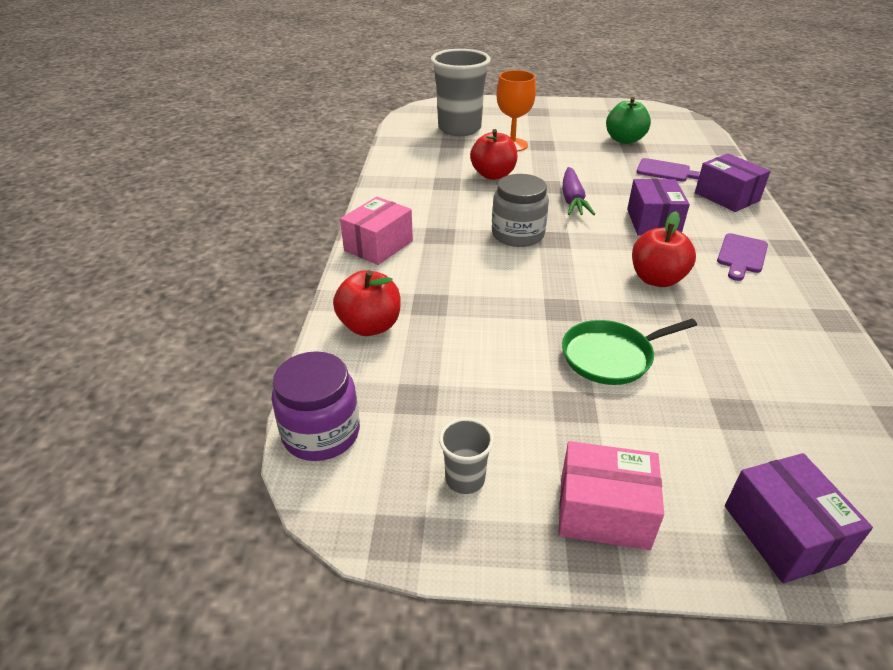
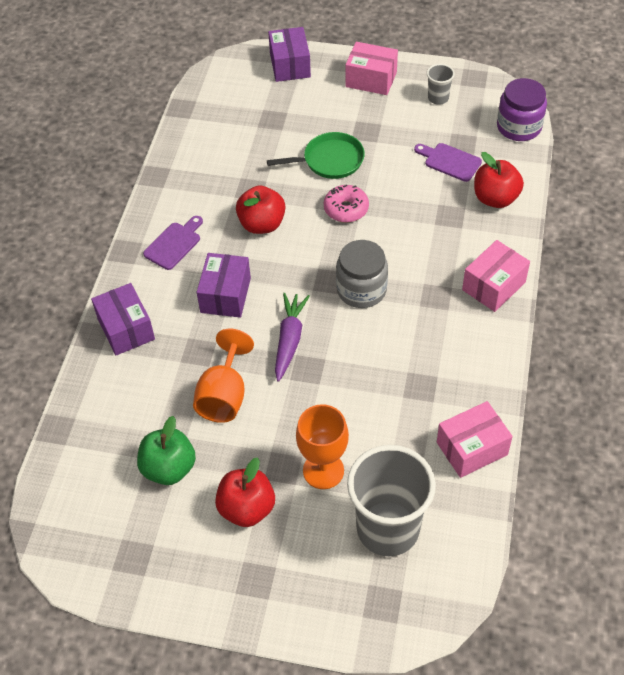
camera: 170 degrees left, 15 degrees up
(402, 159) = (472, 448): none -> pink box
(493, 175) = (363, 397): red apple -> red apple (247, 508)
(563, 301) = (346, 209): none -> pink donut
(608, 169) = (224, 395): none -> orange goblet
(666, 171) = (159, 385): purple cutting board -> purple cutting board (450, 161)

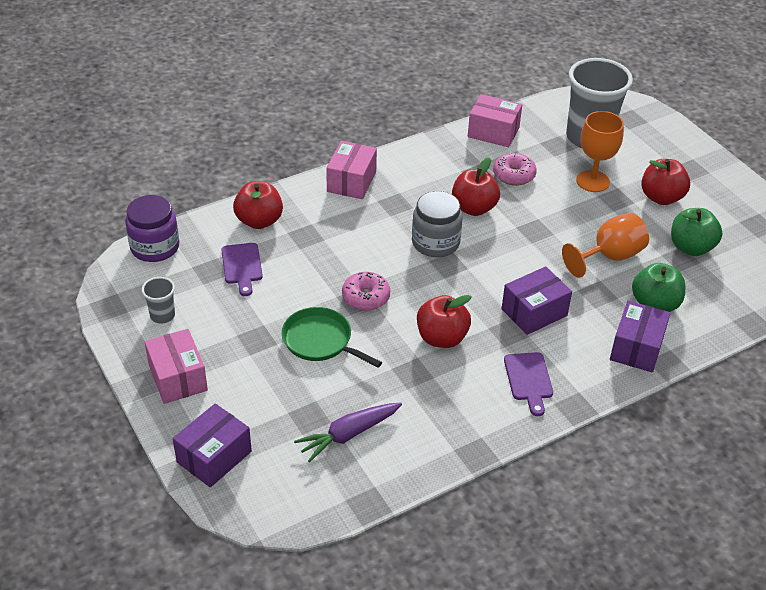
camera: 135 degrees left, 10 degrees down
(147, 379) = (654, 304): none -> green apple
(174, 244) = (529, 380): purple cutting board -> purple cutting board turned 90 degrees counterclockwise
(289, 340) = (525, 253): purple carrot -> purple carrot (349, 434)
(377, 346) = (473, 208): none -> red apple
(392, 412) = (514, 175): none -> pink donut
(493, 286) = (351, 181): pink box -> pink box turned 75 degrees counterclockwise

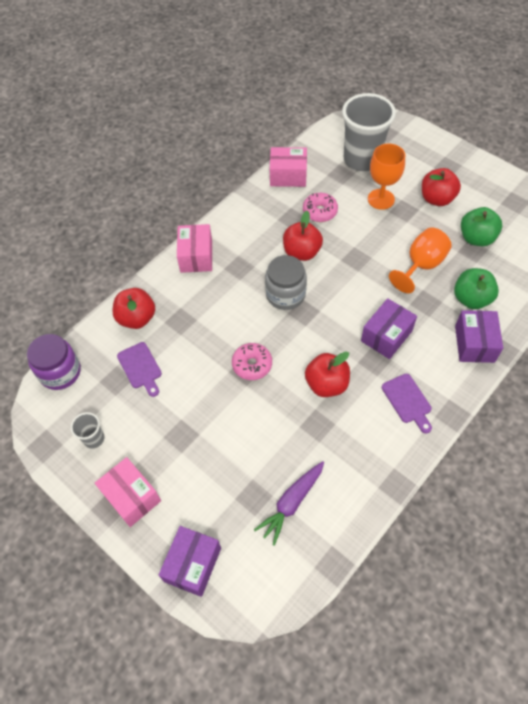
camera: 15 degrees left, 15 degrees up
(320, 341) = (233, 419): green pan -> none

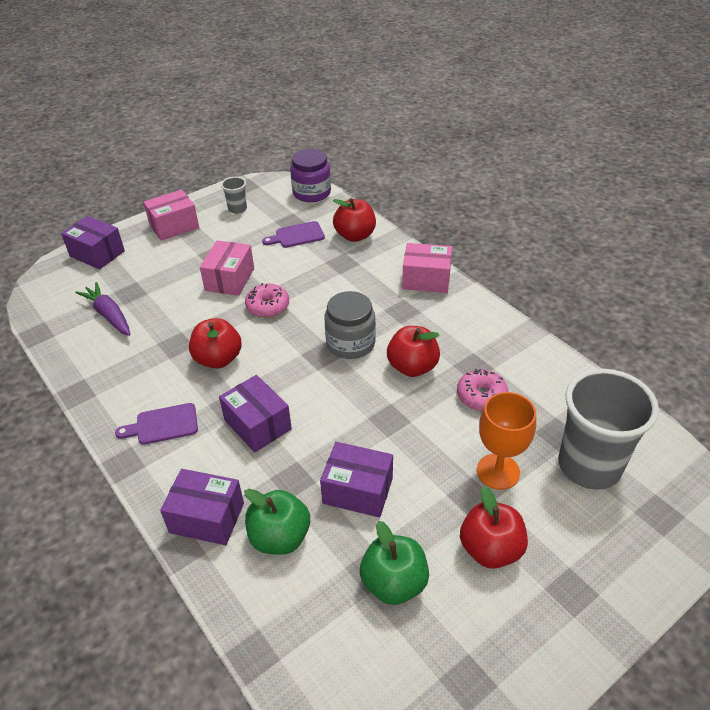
camera: 100 degrees right, 15 degrees down
(288, 176) = (555, 373): pink box -> pink box (229, 279)
(421, 265) = (358, 490): orange goblet -> purple box

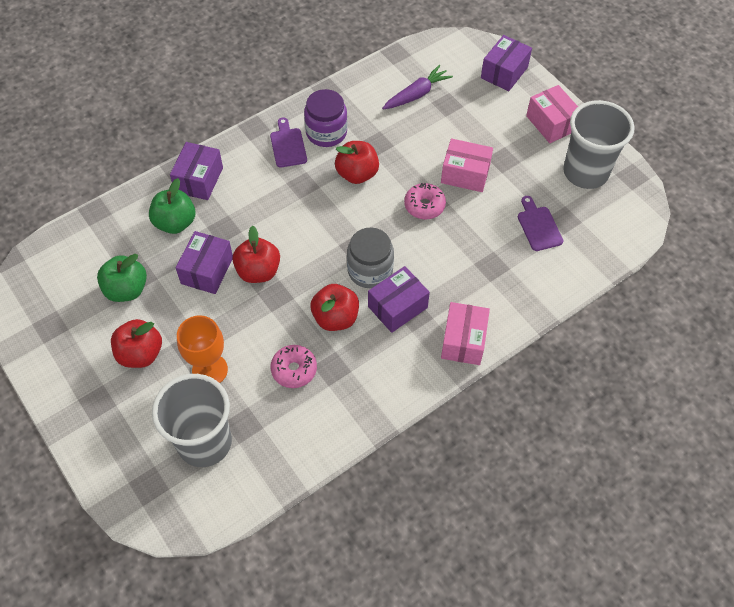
camera: 90 degrees right, 15 degrees up
(237, 209) = (585, 172): grey cup -> grey cup, size x2.26
(257, 424) = (281, 205): purple box -> purple box (397, 307)
(312, 193) = (623, 239): purple jar -> purple jar (326, 132)
(355, 236) = (540, 279): red apple -> red apple (258, 271)

